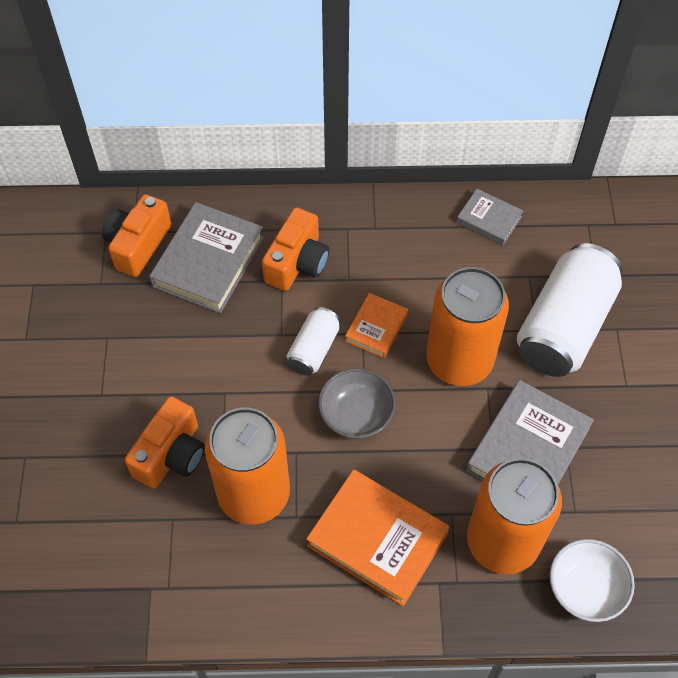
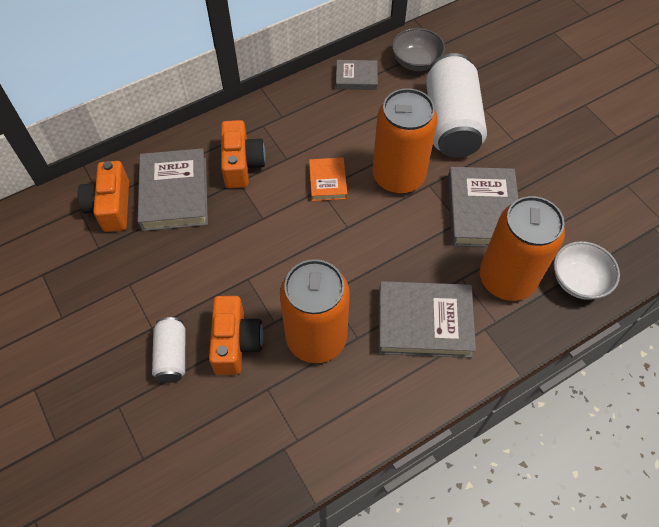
camera: 30 degrees left, 0 degrees up
(314, 349) = (293, 217): white can -> white can (172, 355)
(356, 415) = (353, 246): grey bowl -> grey bowl (416, 62)
(377, 539) = (424, 322): orange book -> grey book

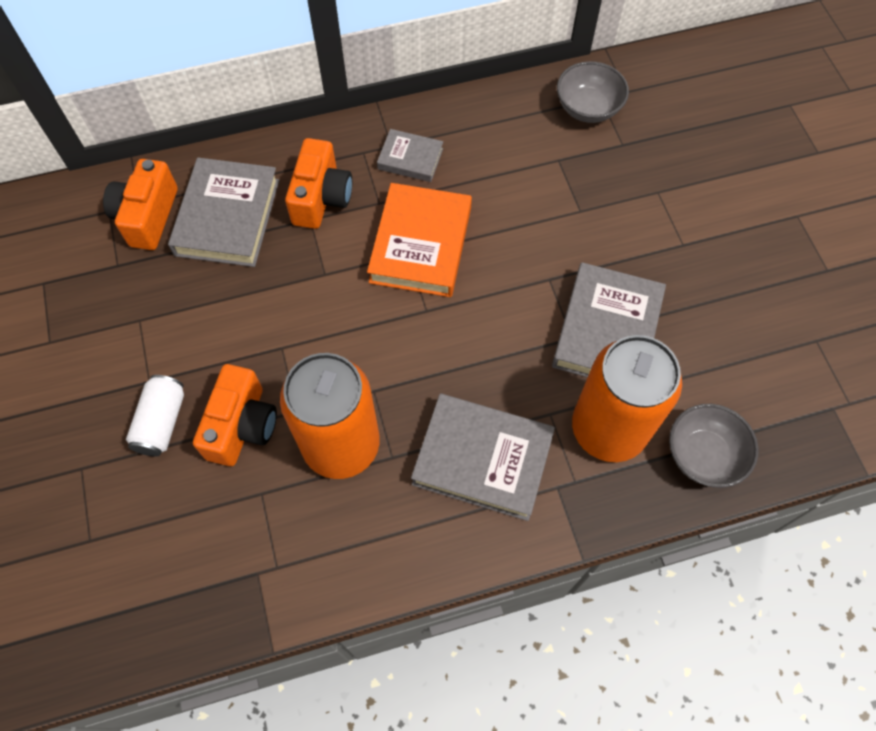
camera: 15 degrees right, 5 degrees up
(328, 181) = (421, 245): orange book -> orange book, size x1.81
(356, 77) = (503, 113): grey book -> grey book (410, 159)
(398, 176) = (513, 258): orange can -> none
(451, 123) = (607, 201): white can -> none
(578, 281) = (703, 455): white bowl -> grey bowl

